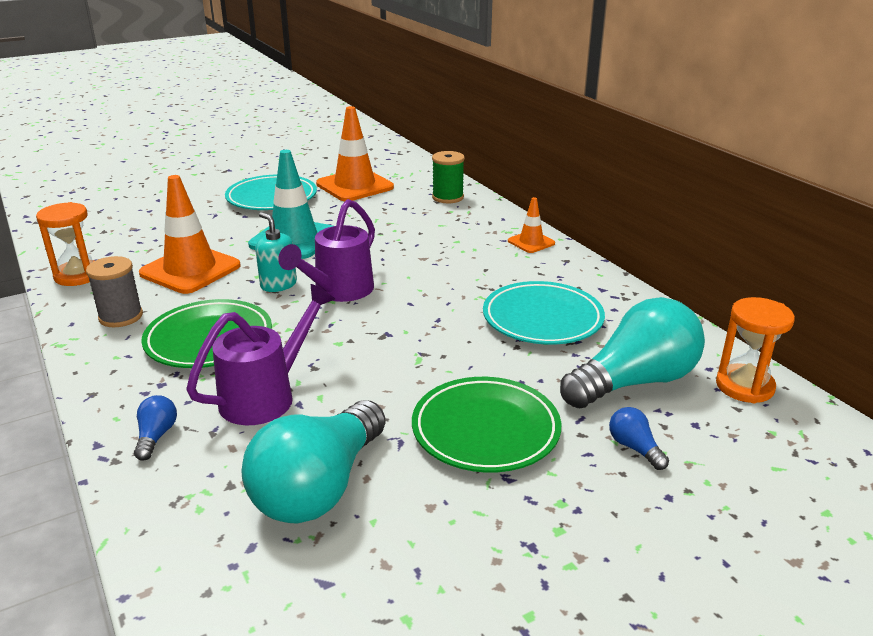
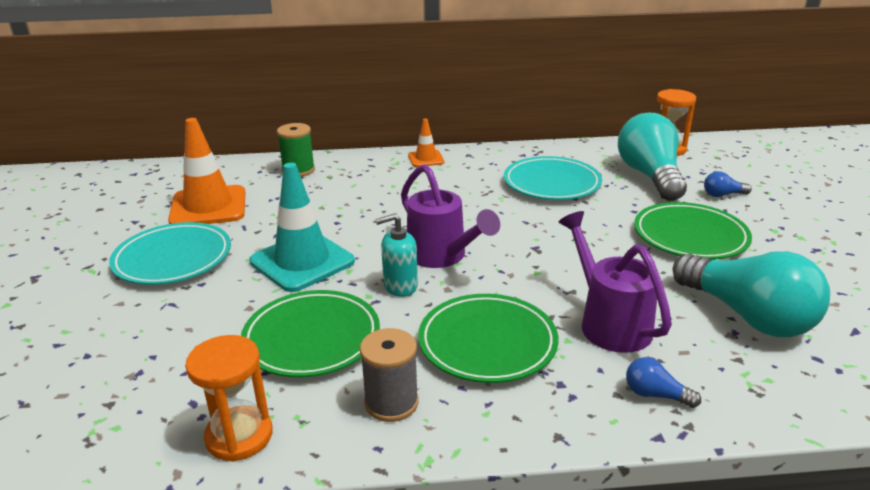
camera: 65 degrees left, 0 degrees up
(190, 270) = (312, 338): orange traffic cone -> green plate

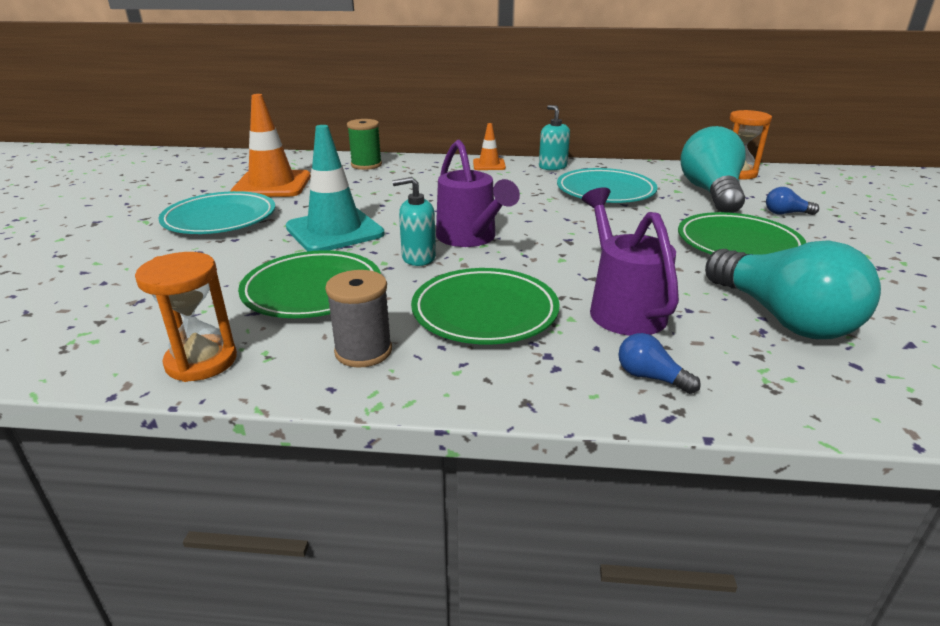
camera: 10 degrees right, 0 degrees up
(490, 156) = (552, 167): none -> turquoise soap dispenser

